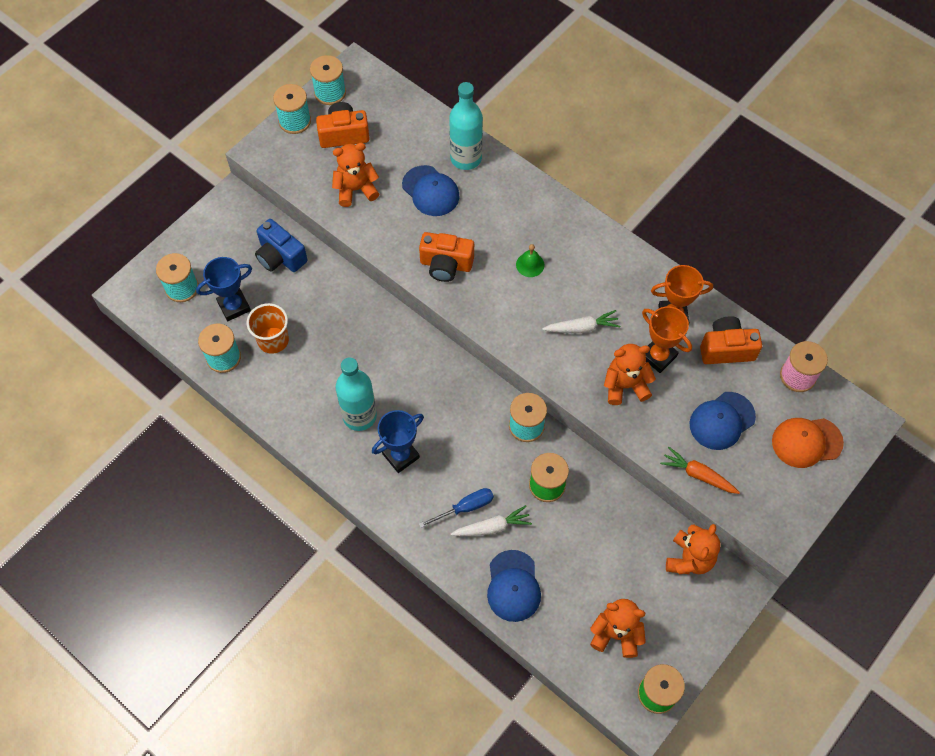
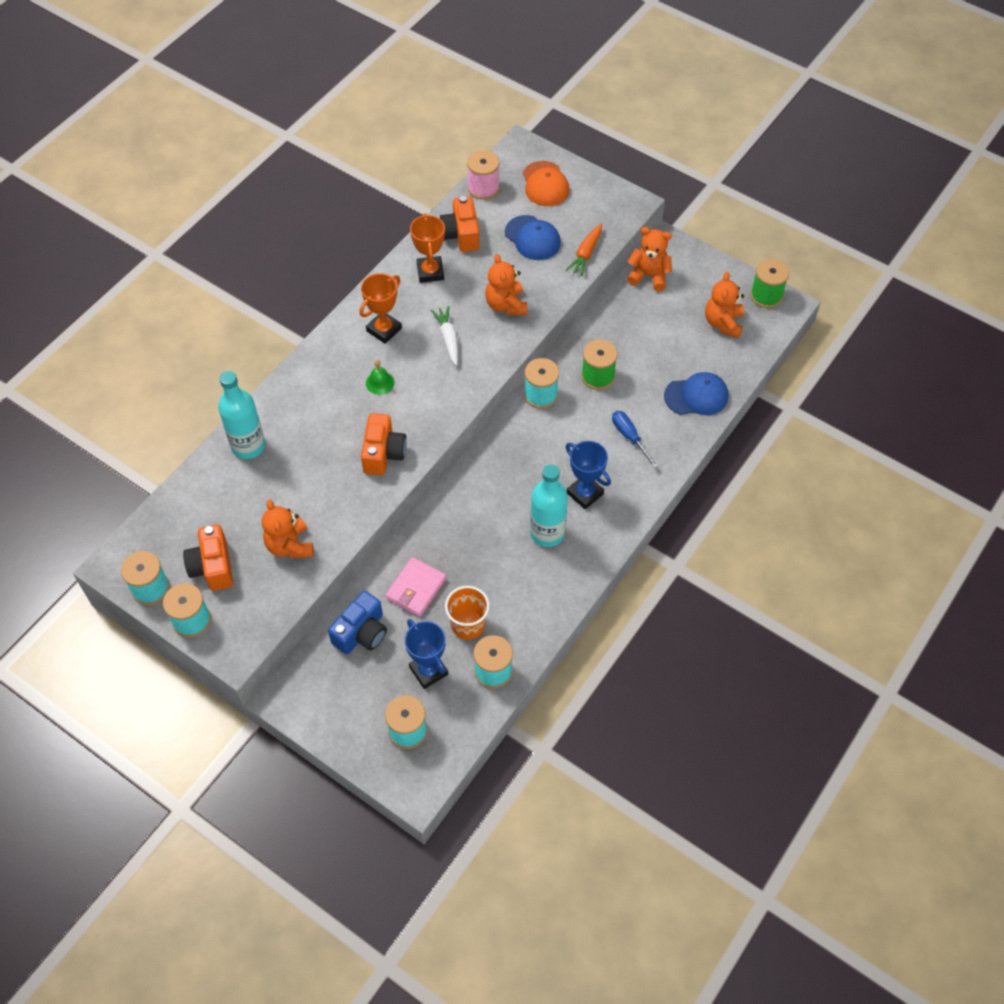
camera: 95 degrees left, 5 degrees down
(317, 300) = (416, 588): none -> pink wallet
(430, 191) = (291, 474): blue cap -> none
(492, 527) = (645, 415): white carrot -> none
(658, 356) = (473, 282): orange trophy -> orange trophy (384, 330)

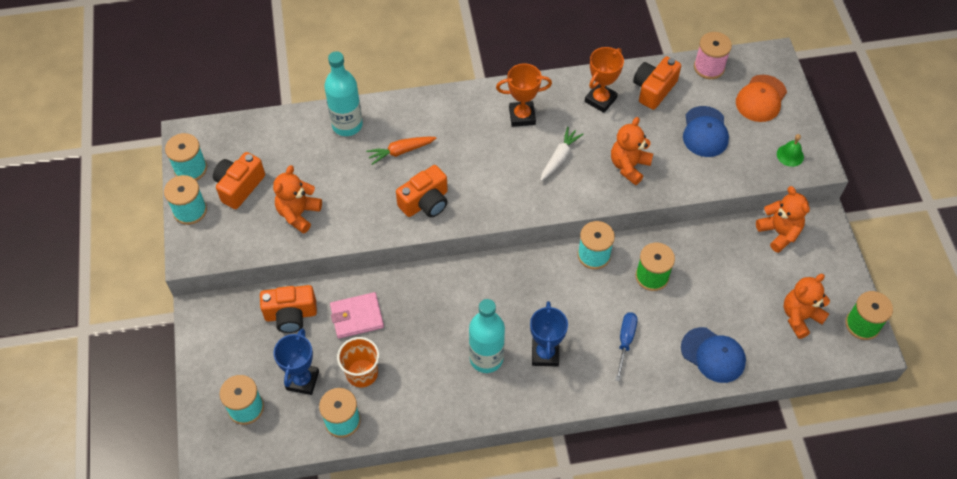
camera: 45 degrees right, 0 degrees up
(361, 633) = (291, 315): blue camera -> orange camera
(380, 382) = (478, 151): green bell -> green bell (790, 155)
(586, 253) = (734, 174): orange carrot -> orange carrot (401, 151)

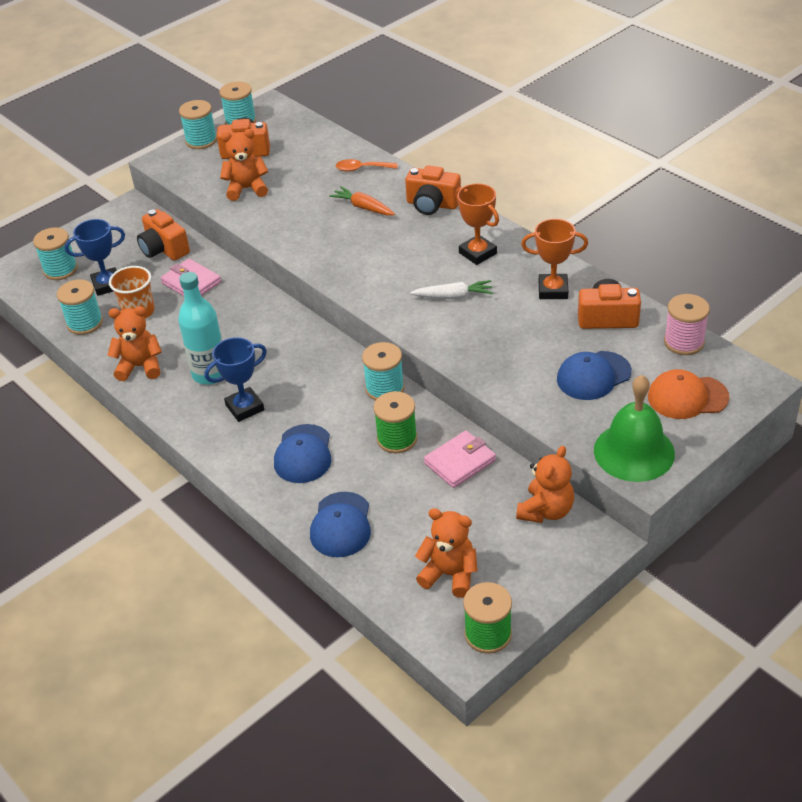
camera: 60 degrees right, 15 degrees down
(347, 125) = (361, 169): turquoise bottle -> orange spoon
(425, 202) = (323, 245): orange camera -> orange camera (432, 204)
(625, 341) = (303, 454): blue screwdriver -> blue cap
(629, 166) = (491, 343): orange teddy bear -> orange teddy bear (140, 366)
(701, 253) = (460, 462): none -> pink wallet
(790, 155) = (634, 452): green bell -> green bell, size x2.22

